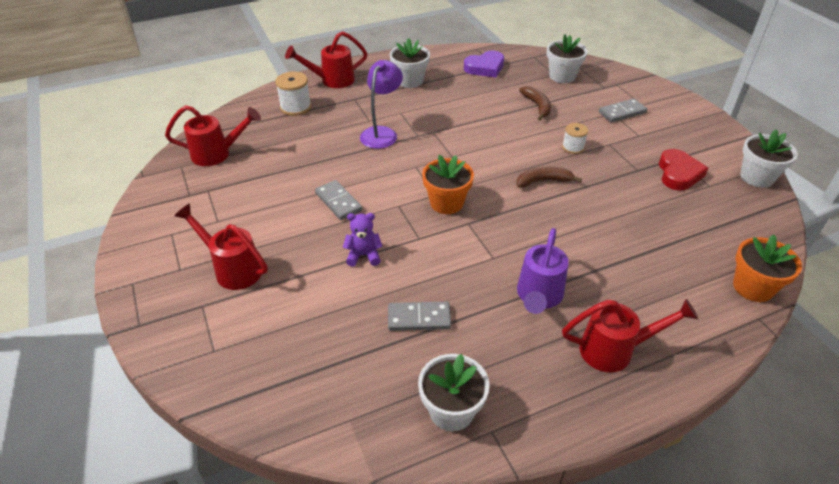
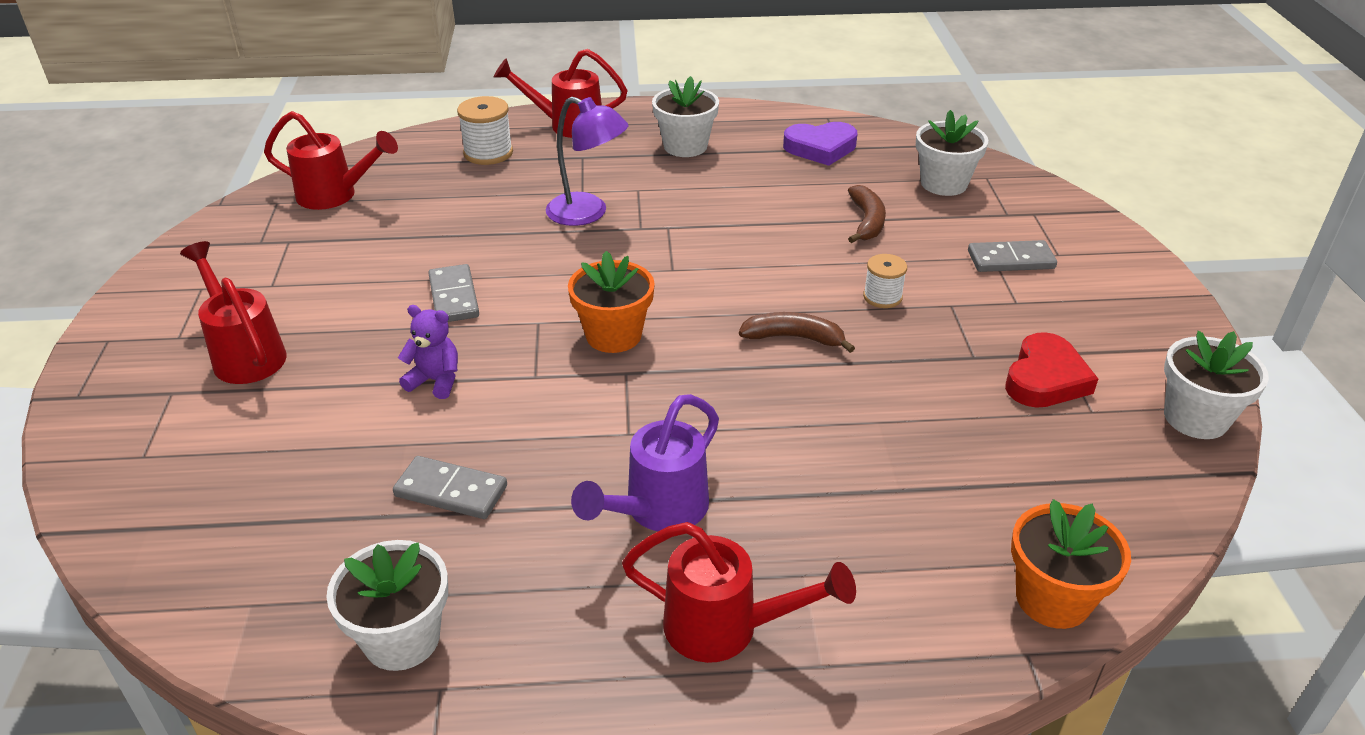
camera: 20 degrees right, 5 degrees down
(382, 133) = (588, 213): purple lamp -> purple lamp turned 75 degrees clockwise

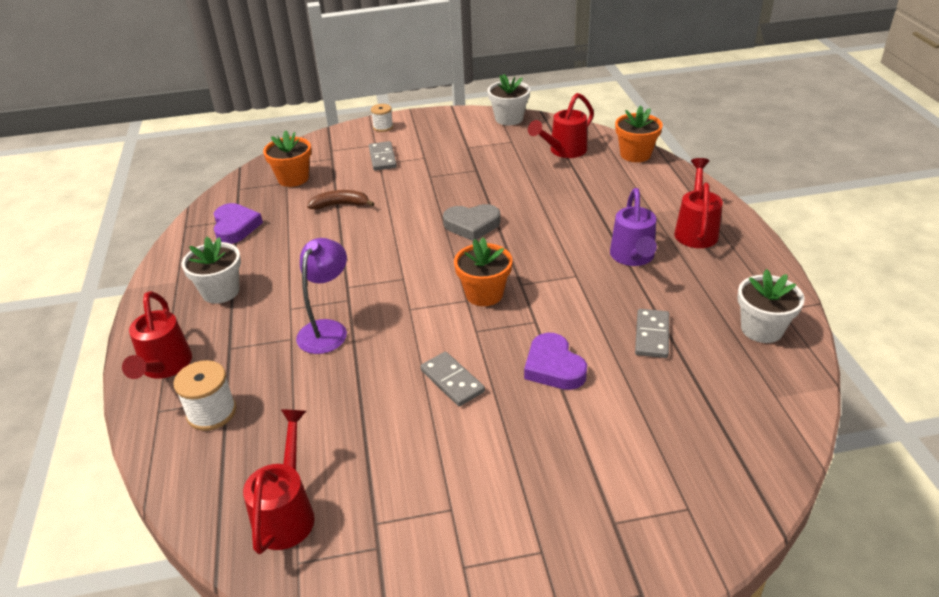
camera: 95 degrees left, 0 degrees up
(245, 353) = (552, 490): red watering can -> red watering can (563, 151)
(435, 381) = (553, 367): purple teddy bear -> purple heart
(454, 297) = (452, 381): grey domino -> grey domino turned 75 degrees clockwise
(657, 511) = (633, 258): purple watering can -> purple watering can turned 60 degrees clockwise
(793, 338) = (472, 225): brown banana -> grey heart
(882, 297) = (425, 197): white spool -> white spool (383, 127)
(943, 184) = (293, 178): white flower pot -> orange flower pot
(1045, 378) = (490, 151): red heart -> none

